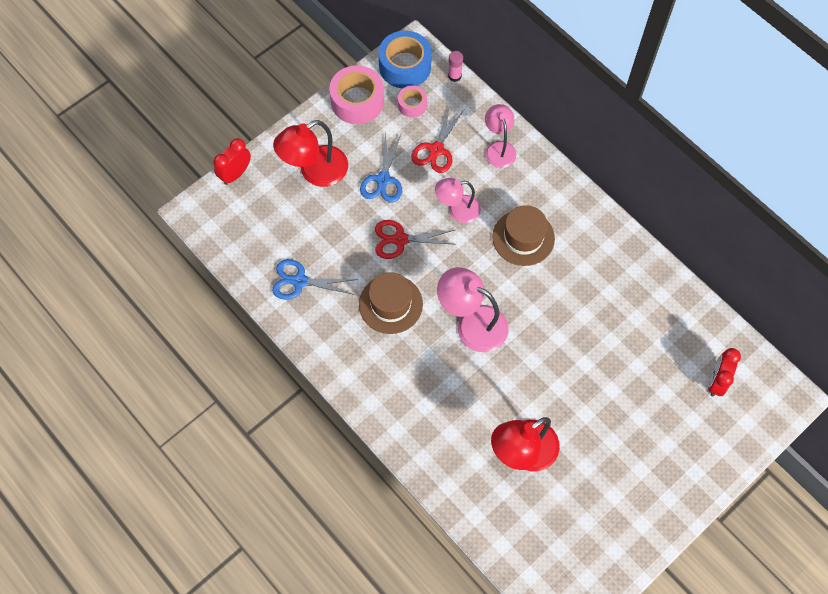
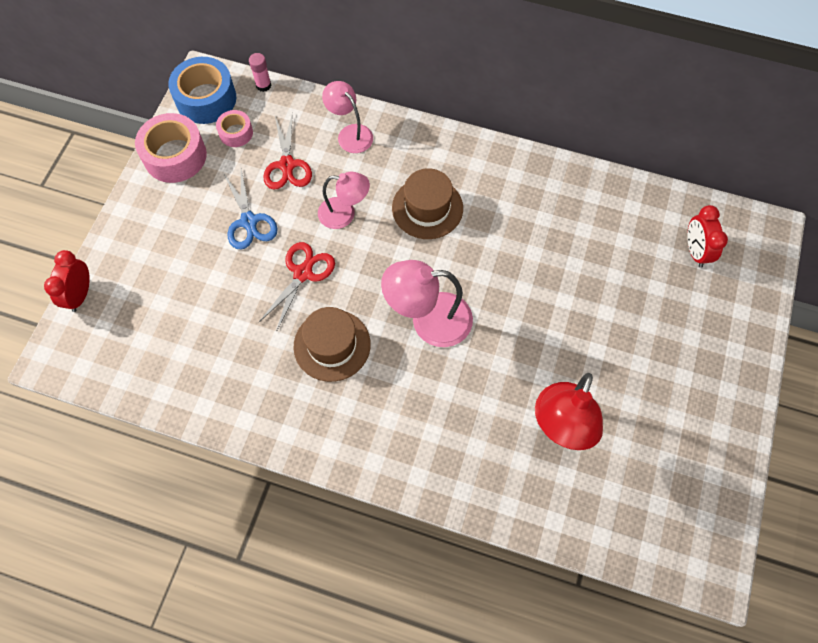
camera: 30 degrees left, 0 degrees up
(300, 281) = (218, 373): blue scissors -> none
(315, 172) = (170, 249): red lamp -> none
(400, 239) = (303, 273): red scissors -> red scissors turned 150 degrees clockwise
(457, 210) = (344, 214): pink lamp -> pink lamp turned 135 degrees counterclockwise

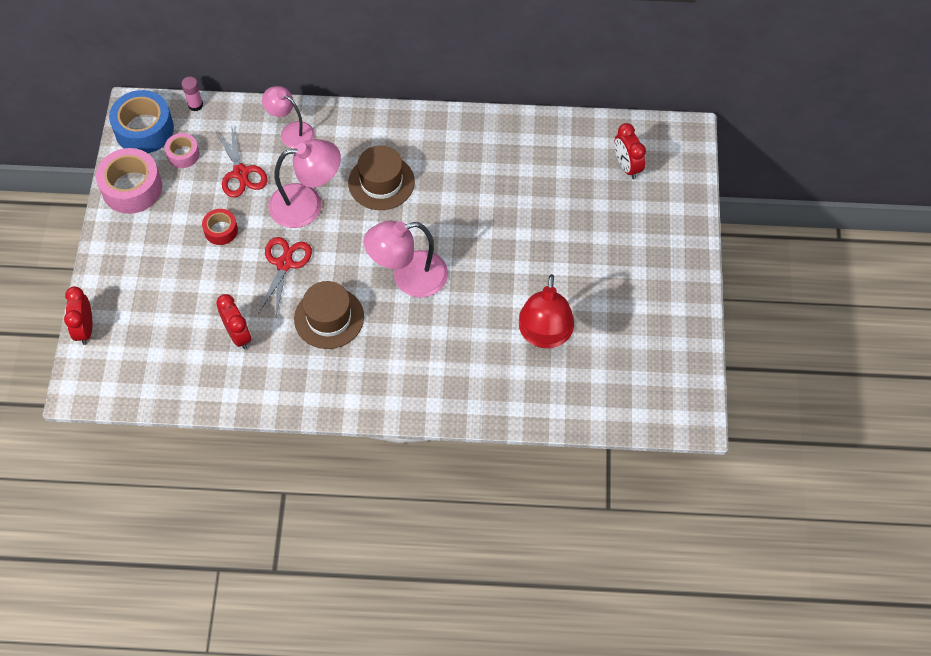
camera: 15 degrees left, 5 degrees down
(232, 340) = (238, 335): none -> red clock
(249, 221) = (221, 230): blue scissors -> red tape
(344, 214) = (307, 204): pink lamp -> pink lamp, size x1.53

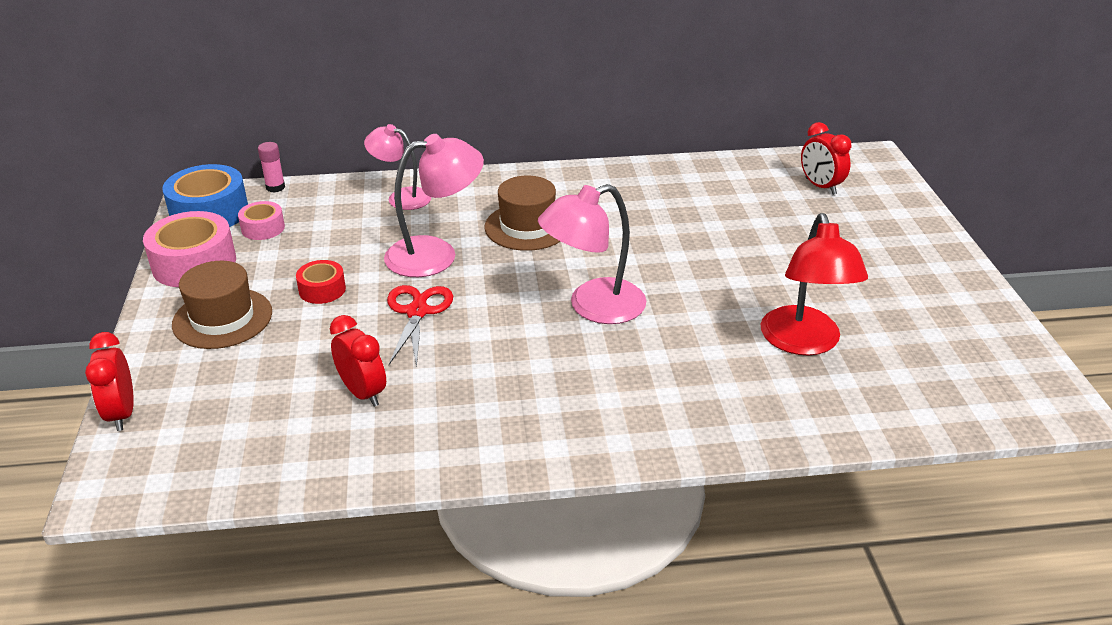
camera: 10 degrees left, 25 degrees down
(241, 173) = (342, 236): red scissors -> none
(329, 318) = (494, 359): brown hat -> brown hat (222, 318)

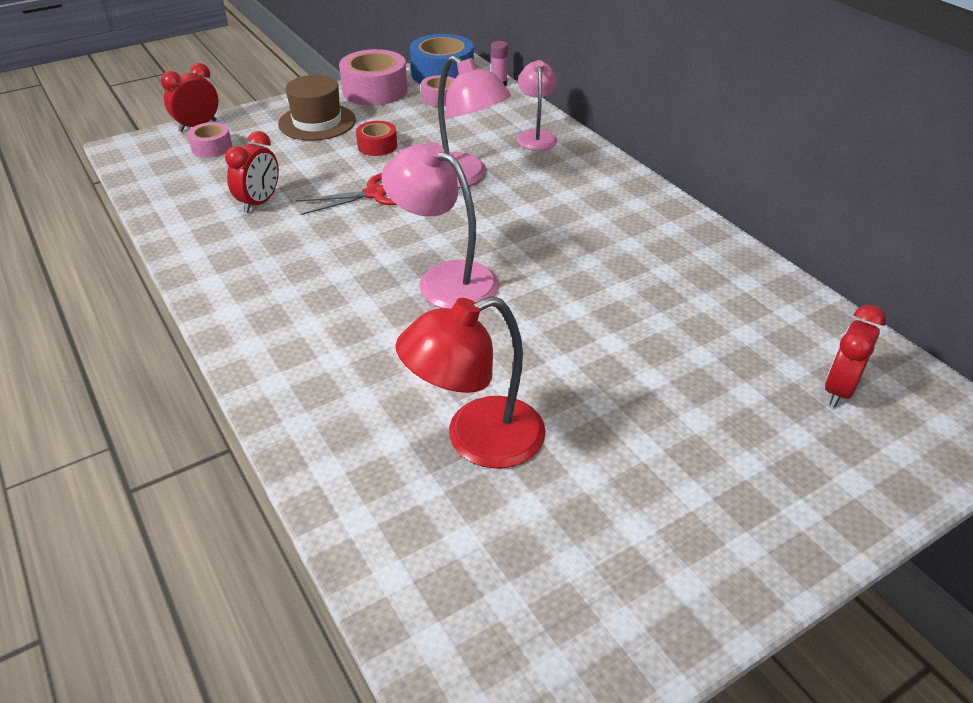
camera: 65 degrees right, 5 degrees up
(194, 410) = (212, 147): none -> pink tape
(527, 227) = (547, 208): brown hat -> none

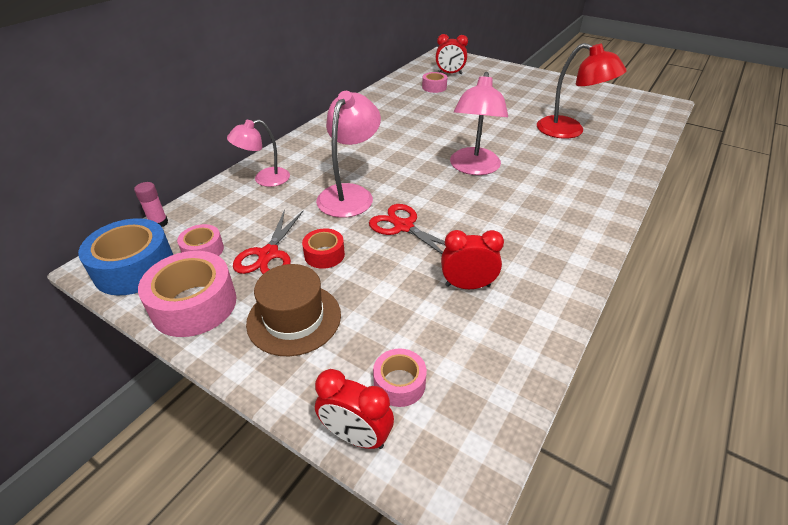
camera: 115 degrees left, 0 degrees up
(404, 122) = (268, 254): none -> red scissors
(762, 340) = (434, 87): none -> pink tape

